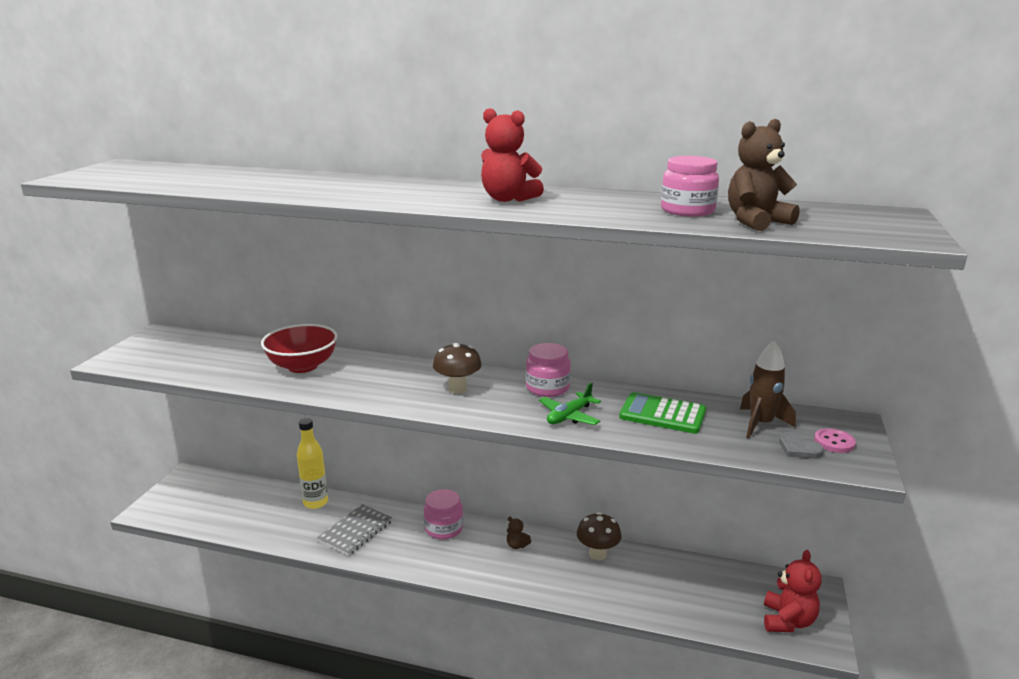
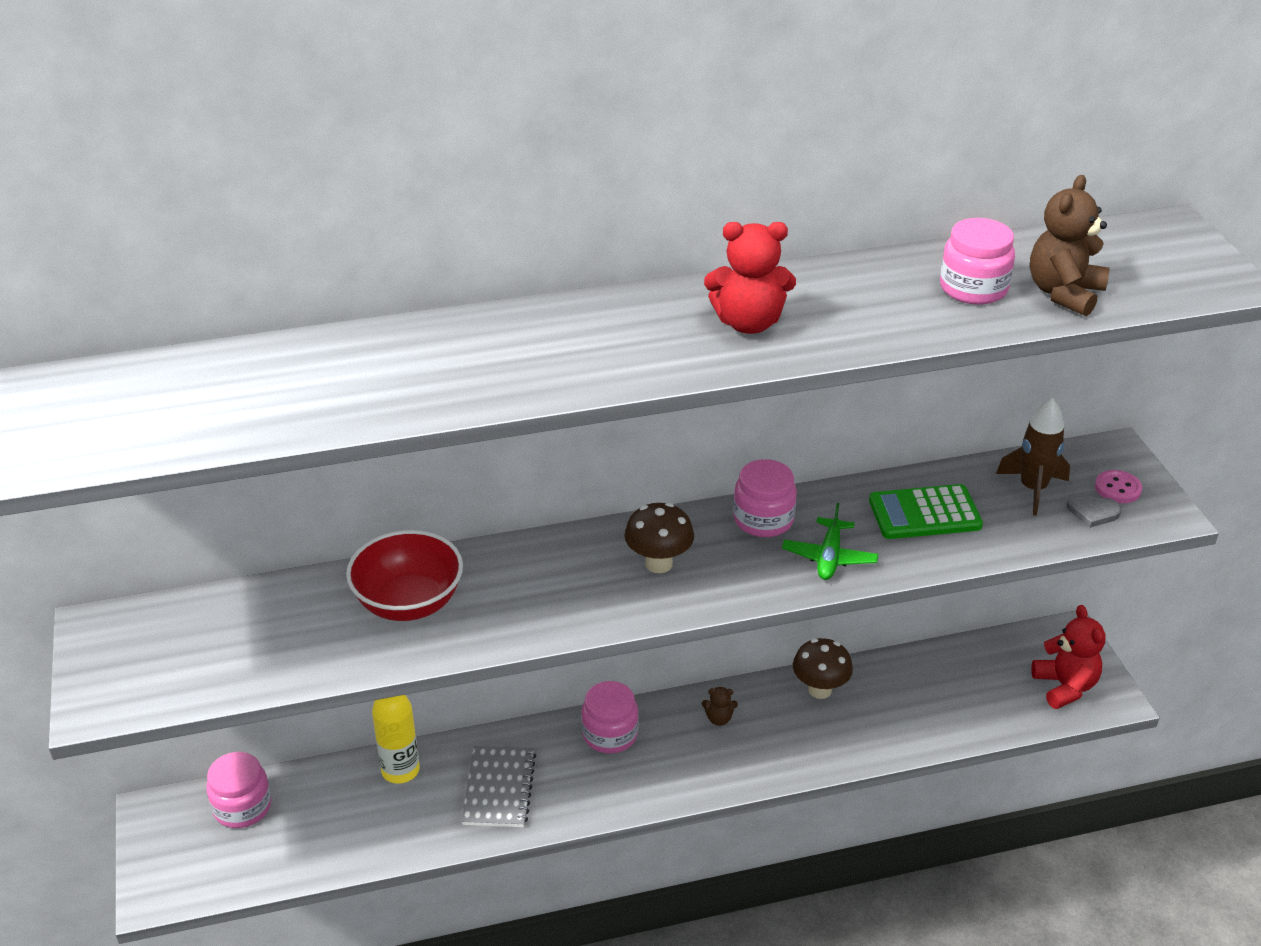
camera: 30 degrees left, 15 degrees up
(226, 489) = (242, 807): none -> pink jar

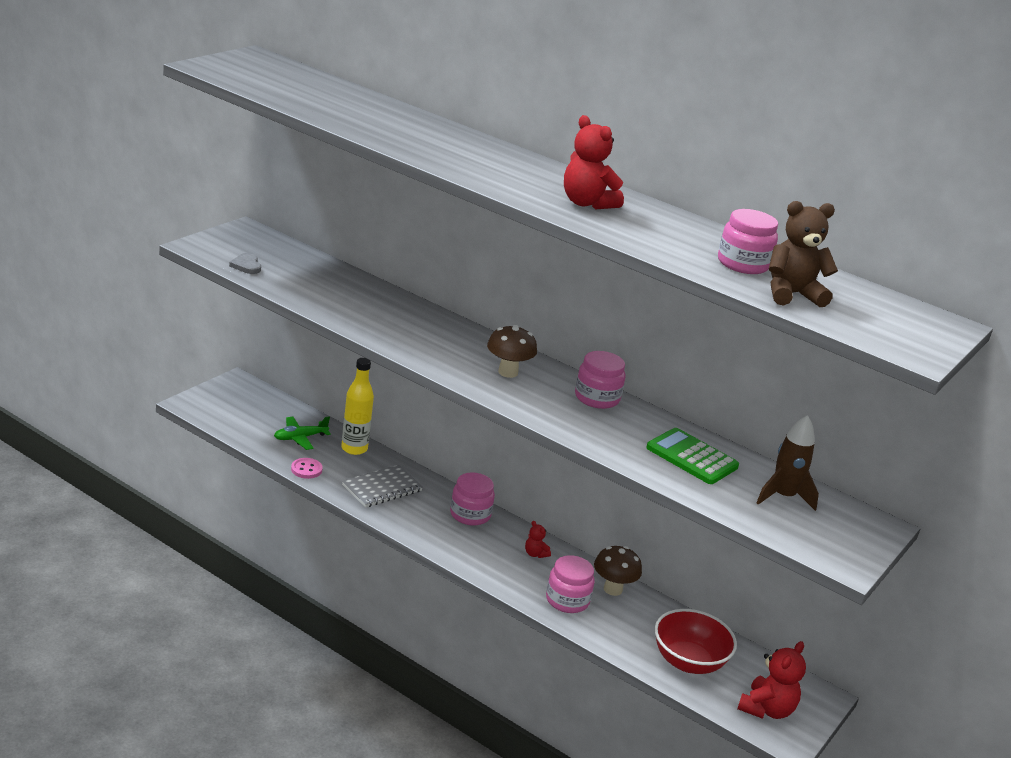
camera: 45 degrees right, 10 degrees down
(242, 807) = (272, 407): pink jar -> pink jar (567, 600)
(409, 603) = (371, 305): red bowl -> red bowl (688, 662)
(719, 718) = (535, 554): brown teddy bear -> red teddy bear
(829, 557) = (598, 431): green plane -> green plane (300, 438)
(1092, 512) = (798, 528): grey heart -> grey heart (246, 265)
(1117, 488) = (841, 535): pink button -> pink button (306, 469)

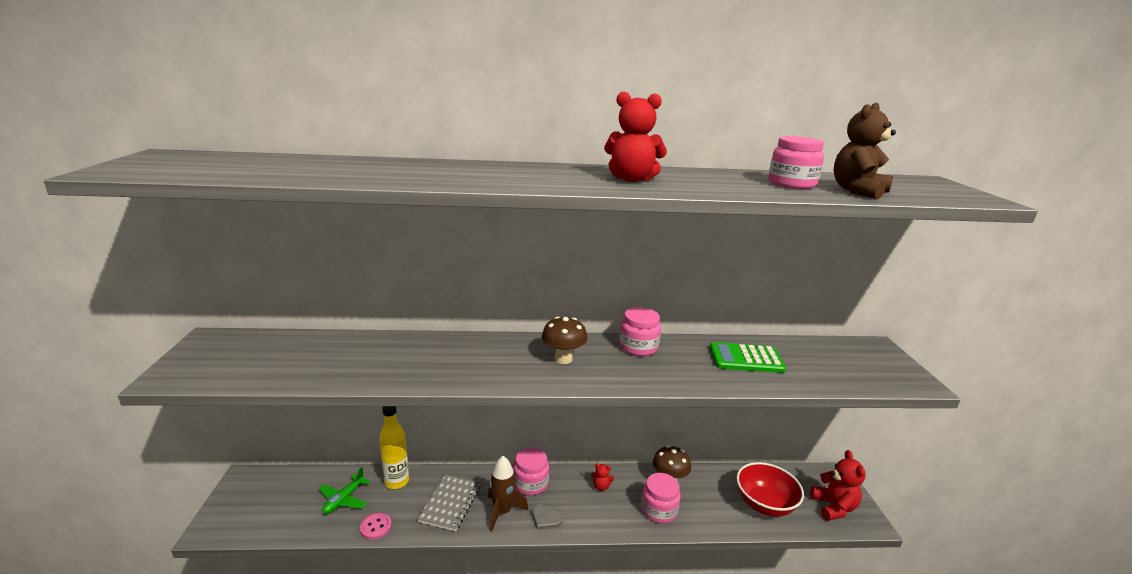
camera: 35 degrees left, 5 degrees down
(246, 265) = (241, 373): grey heart -> grey heart (545, 519)
(783, 497) = (821, 357): brown rocket -> brown rocket (502, 512)

